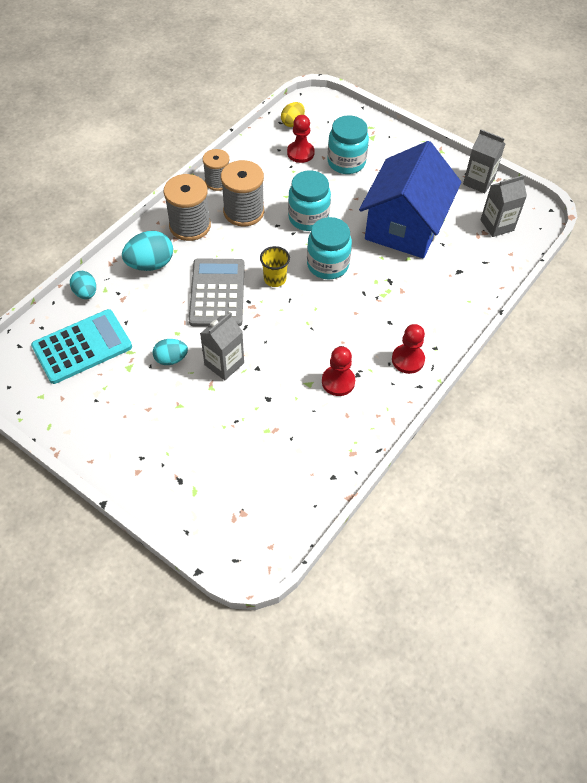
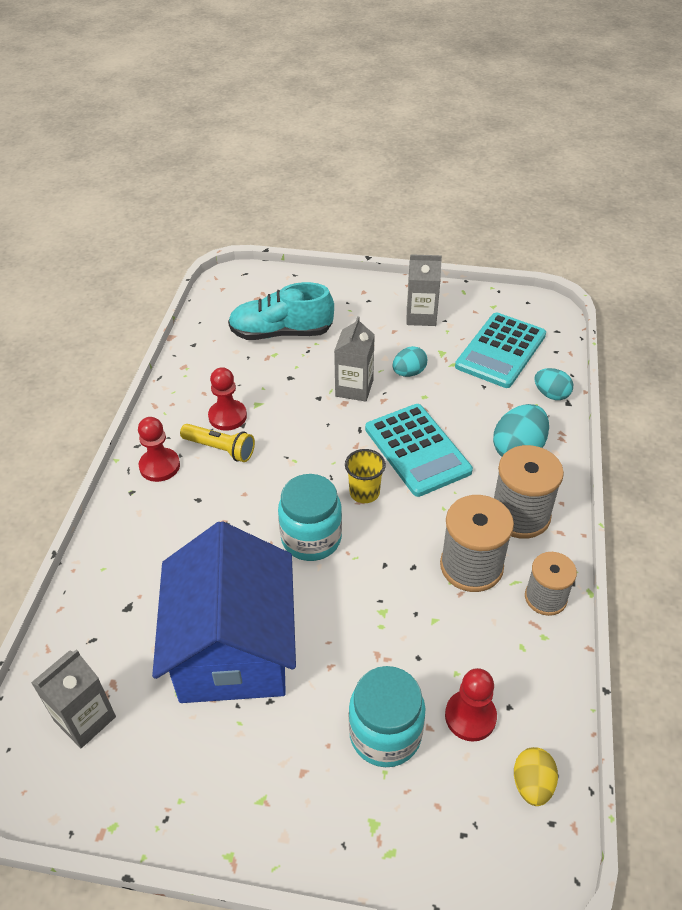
camera: 155 degrees right, 10 degrees down
(217, 293) = (417, 450): grey calculator -> turquoise calculator
(247, 453) = (281, 333): none -> turquoise shoe
(308, 218) = (379, 597): turquoise jar -> none
(357, 355) = (220, 449): none -> yellow flashlight
(478, 182) = (137, 806): grey carton -> grey carton (421, 316)

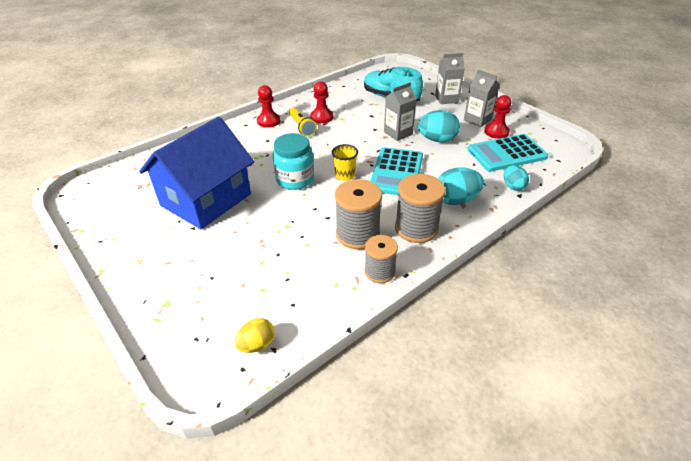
camera: 40 degrees right, 5 degrees down
(85, 719) = (123, 189): grey carton -> grey carton (446, 99)
(385, 734) = (220, 273): turquoise jar -> none
(409, 373) = (437, 140): turquoise egg -> turquoise egg, size x1.58
(470, 716) = (268, 294): red pawn -> red pawn (496, 132)

